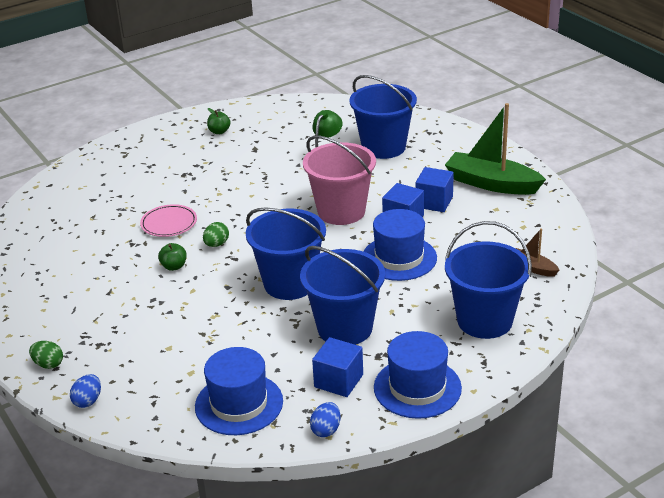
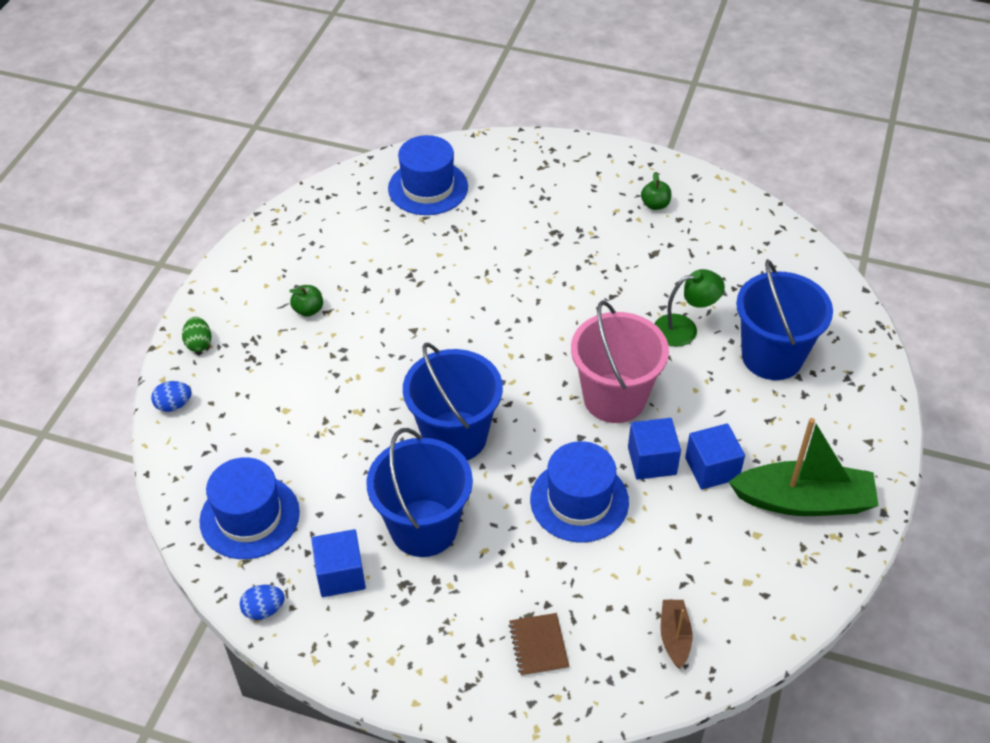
camera: 50 degrees right, 15 degrees up
(169, 223) = (464, 278): pink plate -> none
(174, 266) = (403, 330): green apple -> green apple (308, 310)
(216, 244) = (465, 337): green egg -> none
(417, 388) = (381, 649): blue hat -> blue hat (428, 187)
(484, 321) = (538, 645): blue bucket -> brown notebook
(492, 184) = (803, 501): green boat -> green boat turned 105 degrees clockwise

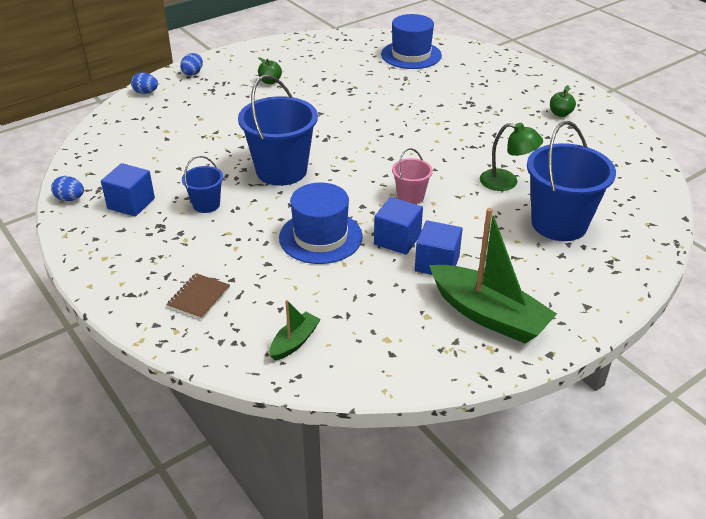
camera: 35 degrees right, 10 degrees down
(199, 343) = (193, 73): green egg -> blue egg
(249, 517) = (119, 155): blue hat -> none
(423, 528) = (206, 204): blue bucket -> blue bucket, size x0.50
(614, 398) = (410, 196): pink bucket -> pink bucket, size x0.50
(674, 637) = (294, 342): brown boat -> green boat

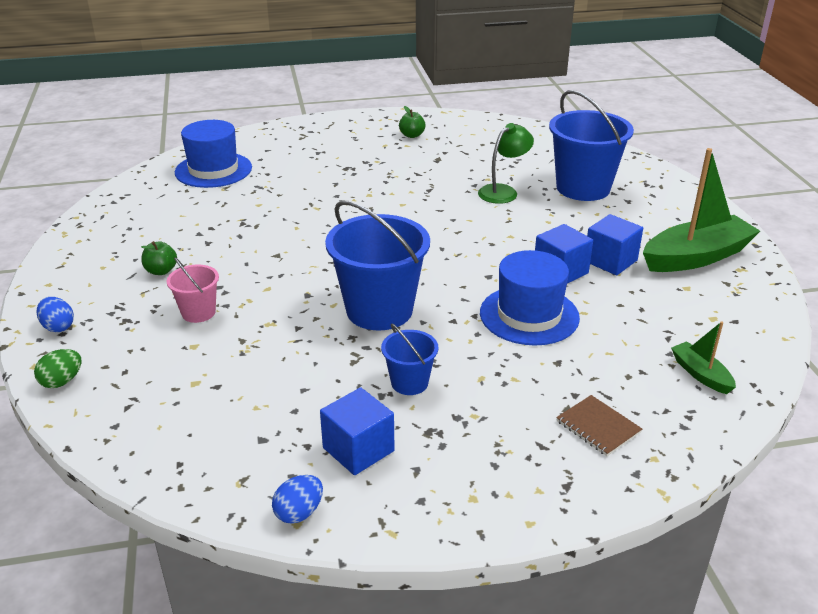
camera: 65 degrees left, 5 degrees down
(146, 92) = (62, 381): blue egg -> green egg
(410, 196) = (491, 245): pink bucket -> pink bucket (198, 312)

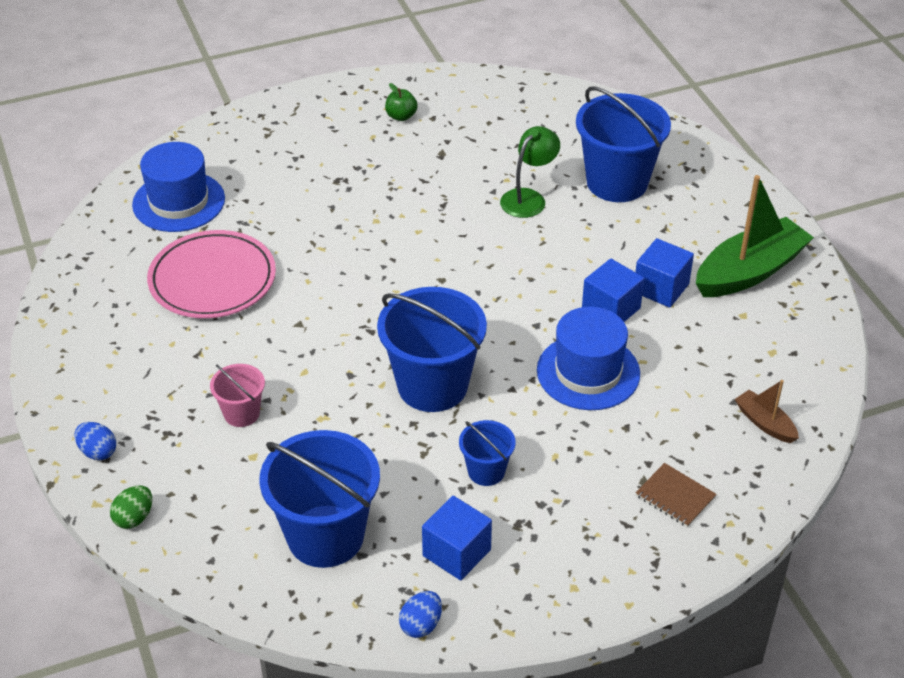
camera: 10 degrees left, 10 degrees up
(161, 271) = (178, 362): green apple -> none
(217, 219) = (212, 280): none -> pink plate
(233, 418) = (325, 536): none -> blue bucket
(701, 374) = (765, 423): green boat -> brown boat

